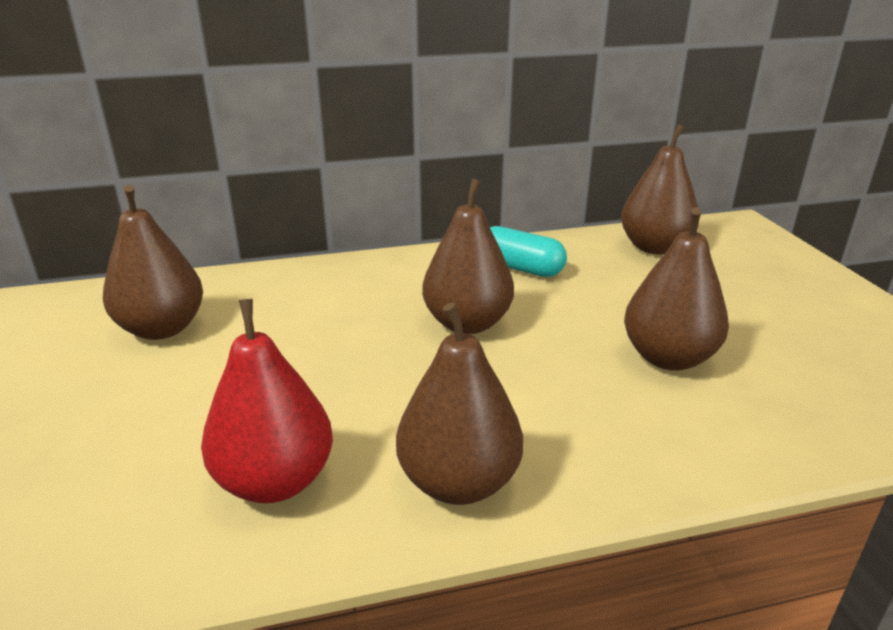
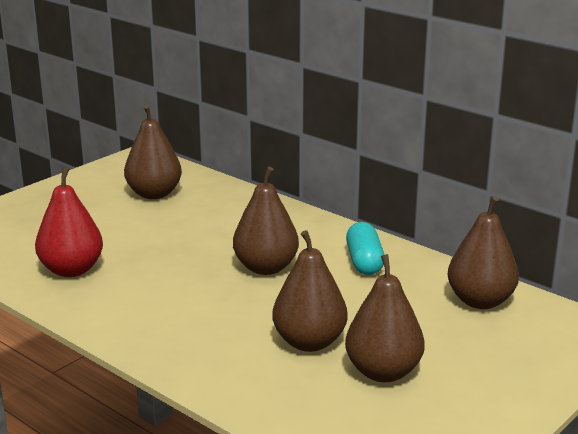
camera: 55 degrees right, 5 degrees down
(459, 482) = (115, 312): brown pear -> brown pear (383, 372)

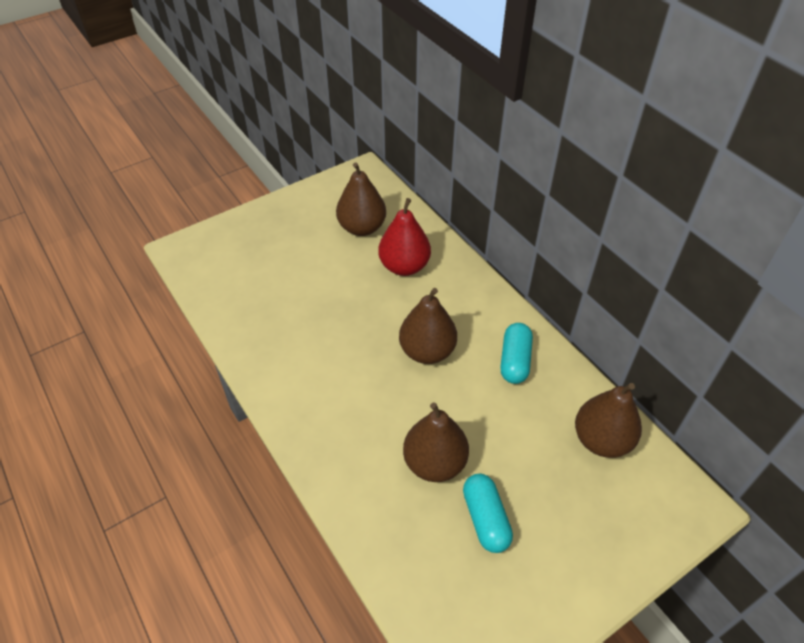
camera: 15 degrees right, 25 degrees up
(71, 270) = (268, 320): red pear -> red pear (404, 266)
(383, 372) = (485, 519): brown pear -> turquoise capsule

